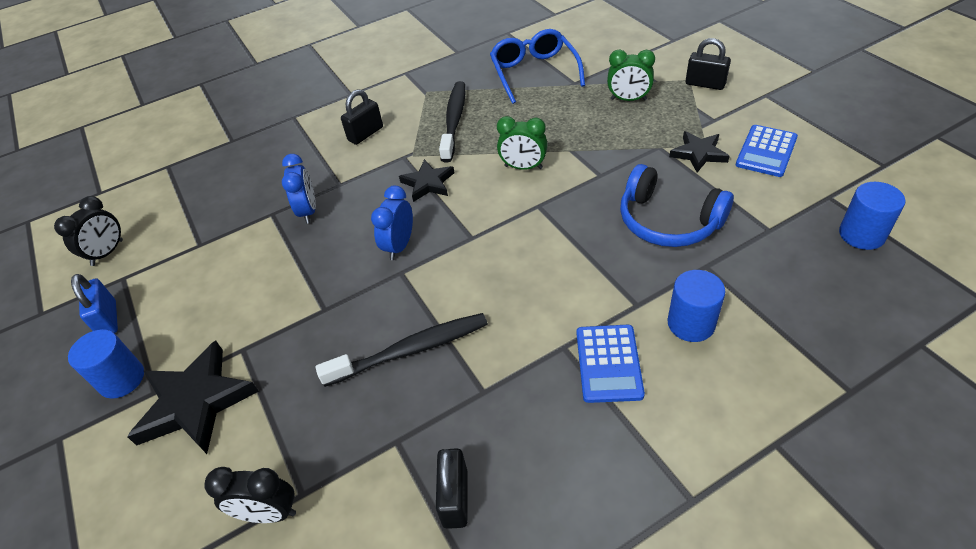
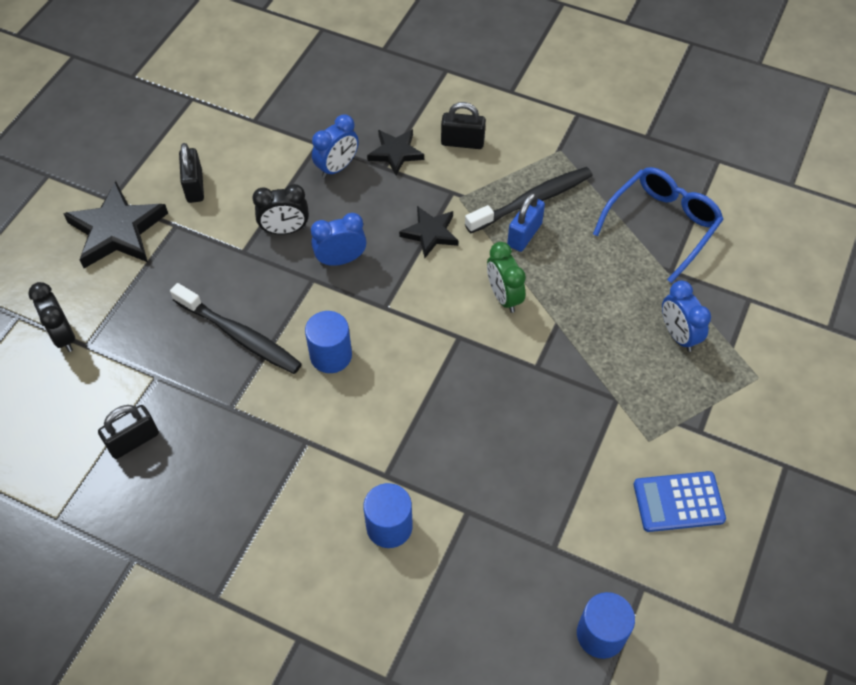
camera: 50 degrees right, 10 degrees up
(107, 253) = (208, 68): black clock -> black clock (285, 230)
(108, 319) = (151, 121): blue padlock -> blue padlock (524, 235)
(122, 379) = (109, 172): blue cylinder -> blue cylinder (331, 355)
(608, 363) = (309, 482): blue calculator -> none
(628, 99) = (678, 335): green clock -> blue clock
(668, 221) = (509, 454): blue headphones -> none
(698, 154) = (630, 439): black star -> black star (395, 153)
(705, 84) = (762, 396): black padlock -> black padlock (194, 186)

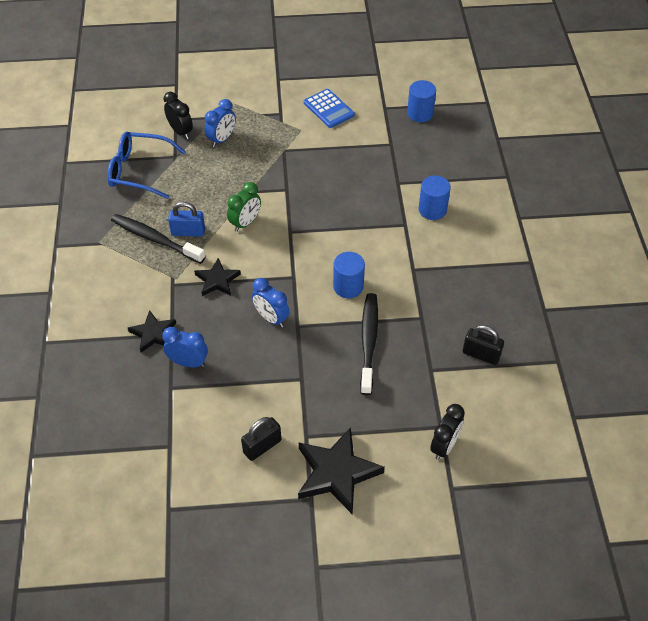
camera: 120 degrees left, 5 degrees down
(285, 230) = (266, 363): black clock -> black clock (181, 132)
(462, 142) = (120, 299): black padlock -> none

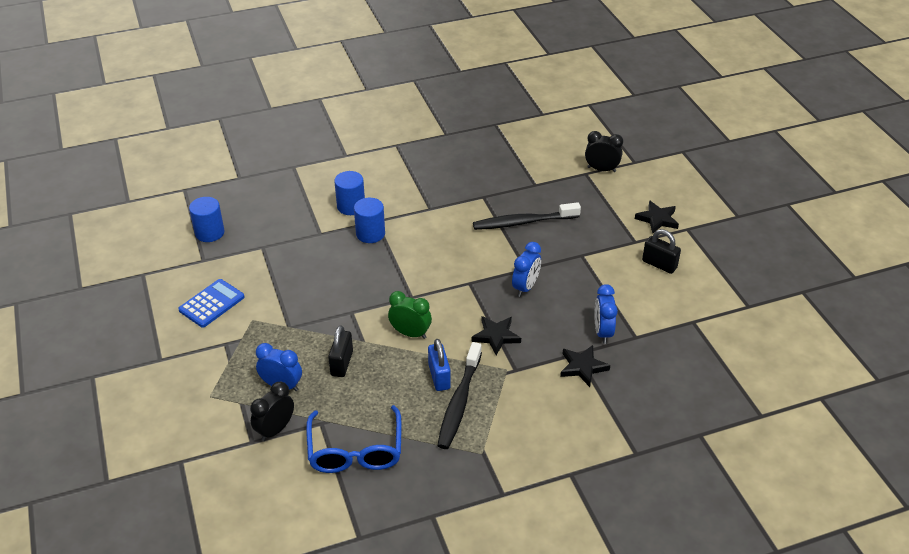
camera: 105 degrees left, 10 degrees down
(336, 473) = (657, 219): black star -> black star, size x0.59
(348, 286) = (467, 244): blue cylinder -> blue cylinder (370, 234)
(481, 354) = (507, 161): black padlock -> black padlock (342, 363)

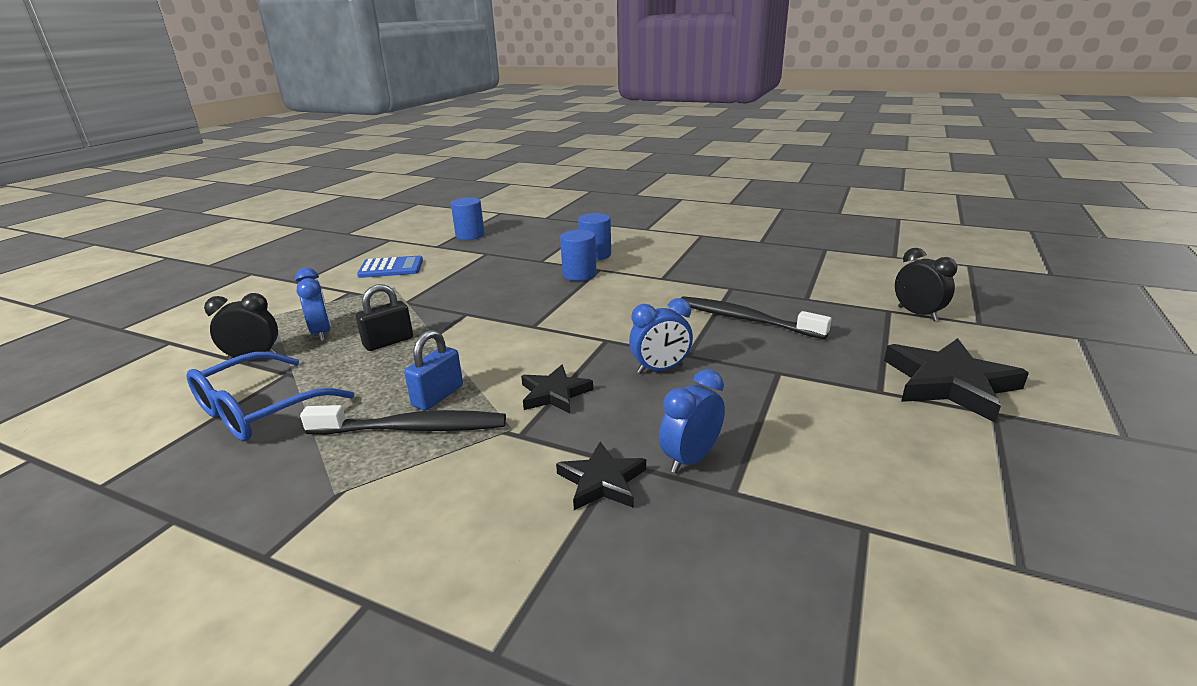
camera: 45 degrees right, 15 degrees down
(410, 333) = (481, 350): green clock -> none
(459, 402) = (412, 428): black toothbrush -> black toothbrush turned 150 degrees counterclockwise
(657, 219) = (949, 384): black star -> black star, size x1.69
(659, 264) = (890, 430): black padlock -> none

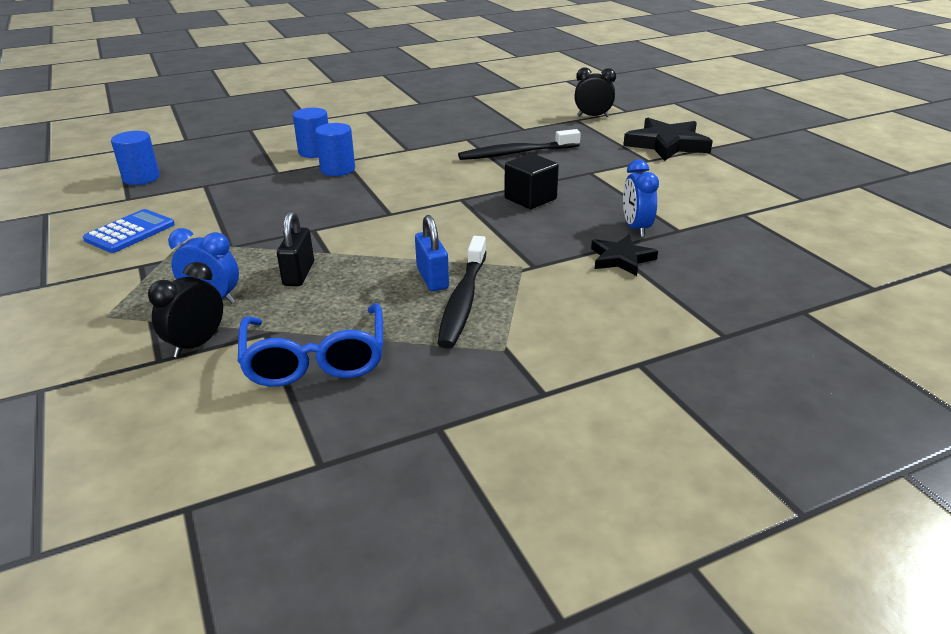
camera: 50 degrees left, 5 degrees up
(412, 428) = (463, 300): black toothbrush -> black toothbrush turned 150 degrees clockwise
(554, 393) = (502, 239): black star -> none
(660, 369) = (530, 199): blue clock -> black cube

